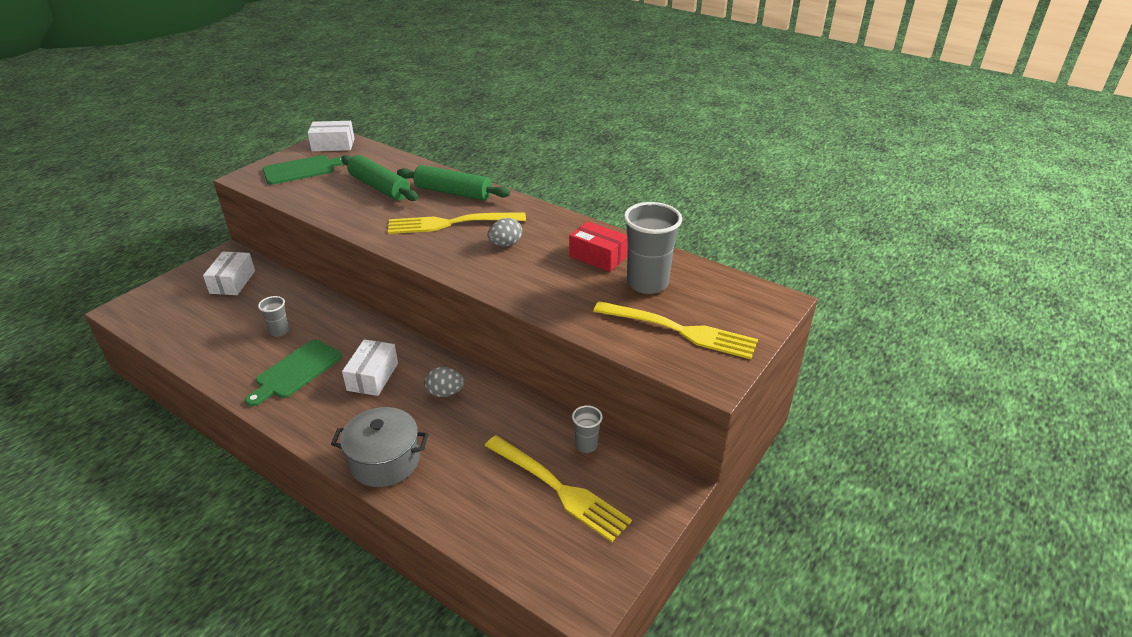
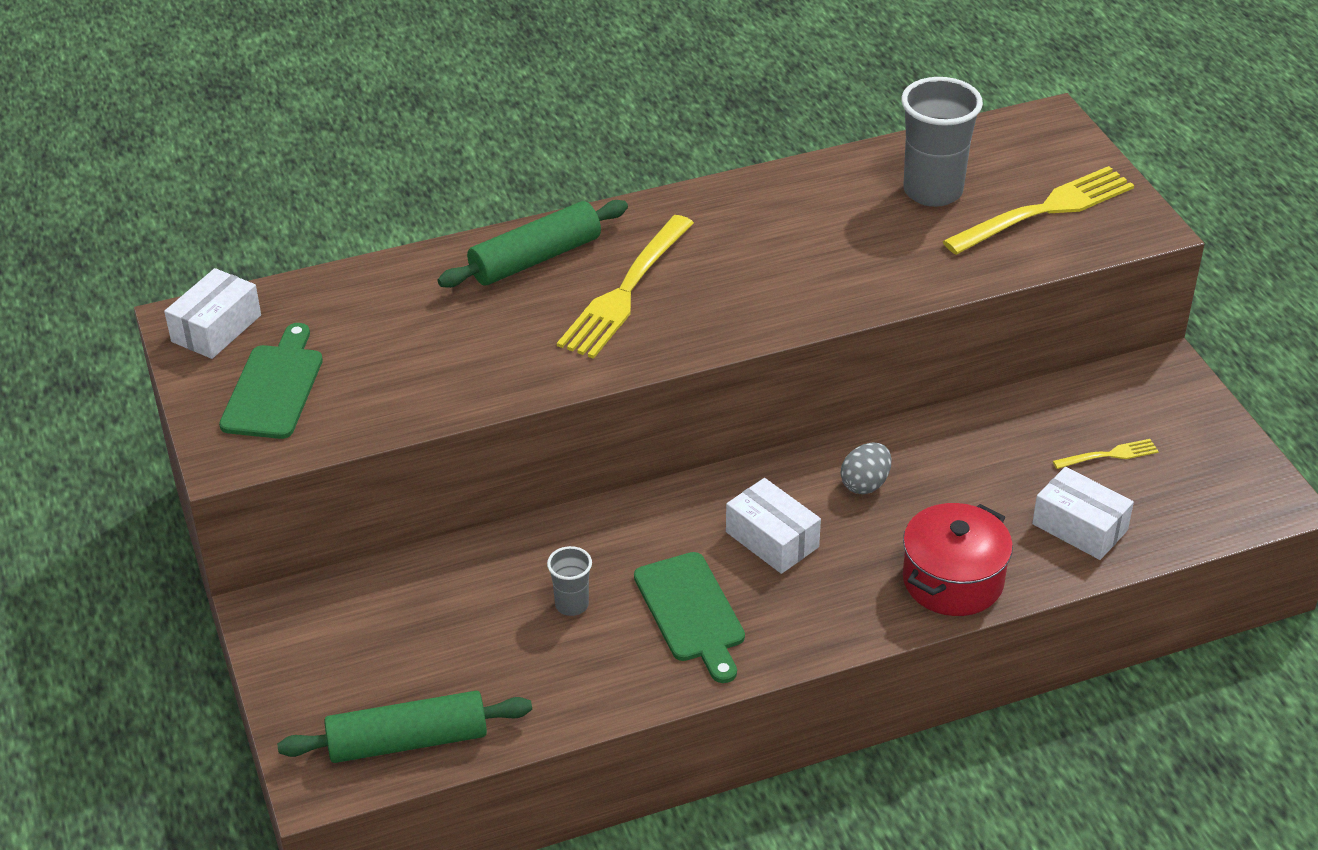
camera: 55 degrees left, 5 degrees up
(232, 282) = (369, 625): white box -> white box (1079, 527)
(379, 187) = (436, 323): green rolling pin -> green rolling pin (407, 741)
(384, 461) = (953, 580): grey pot -> red pot
(505, 244) = (733, 264): grey egg -> none
(558, 489) = (1109, 455): yellow fork -> yellow fork, size x0.47
(586, 445) = (1057, 405): grey cup -> none
(598, 256) = (838, 202): red box -> none

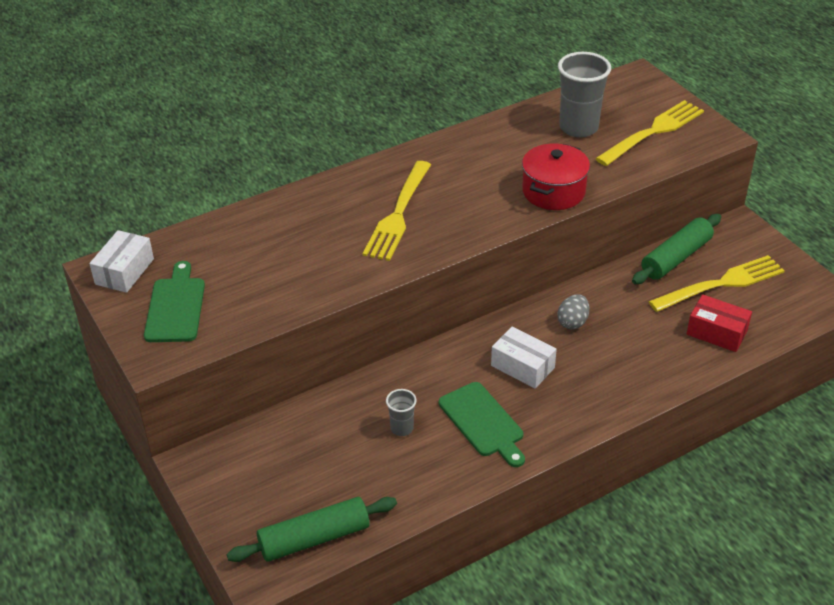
camera: 10 degrees left, 0 degrees up
(535, 258) = (332, 199): green rolling pin -> green rolling pin (676, 258)
(953, 580) = (647, 378): red pot -> red pot (553, 191)
(1079, 527) = (716, 332): white box -> red box
(1109, 455) = (721, 284): yellow fork -> yellow fork, size x2.13

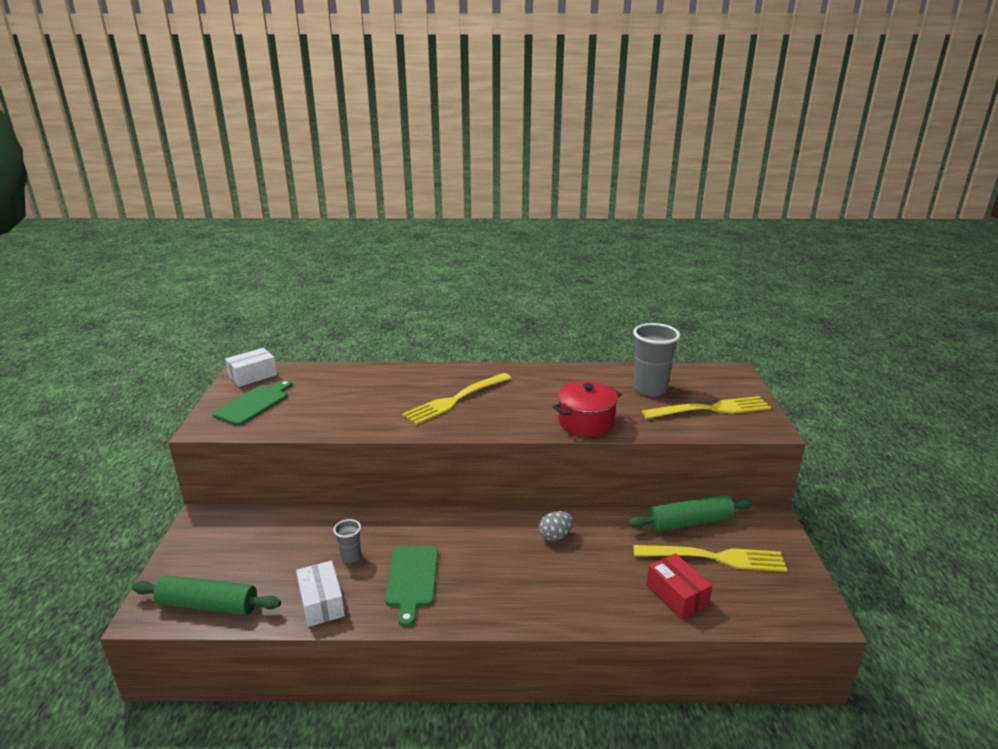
camera: 30 degrees right, 15 degrees down
(522, 366) = (483, 552): white box -> white box (321, 603)

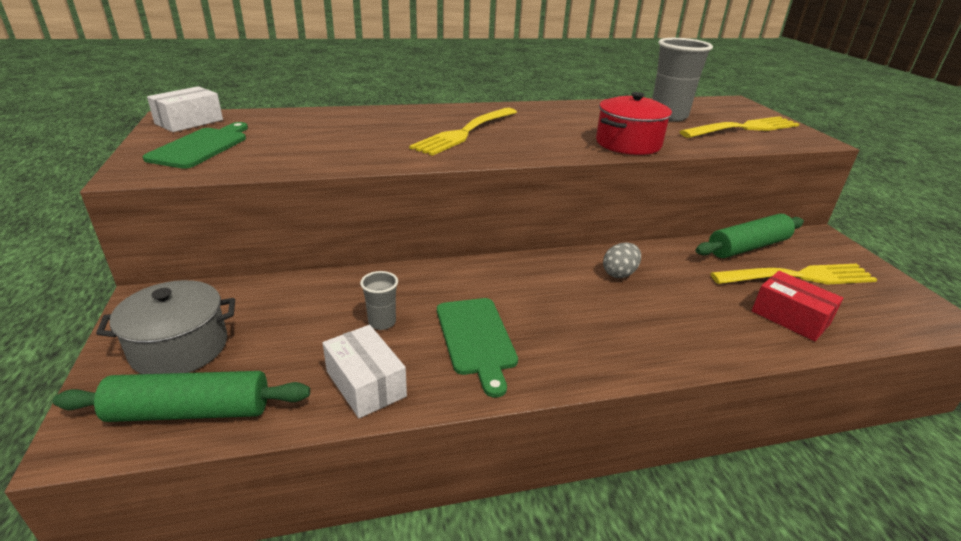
camera: 15 degrees left, 5 degrees up
(212, 558) = (180, 348): none -> grey pot

